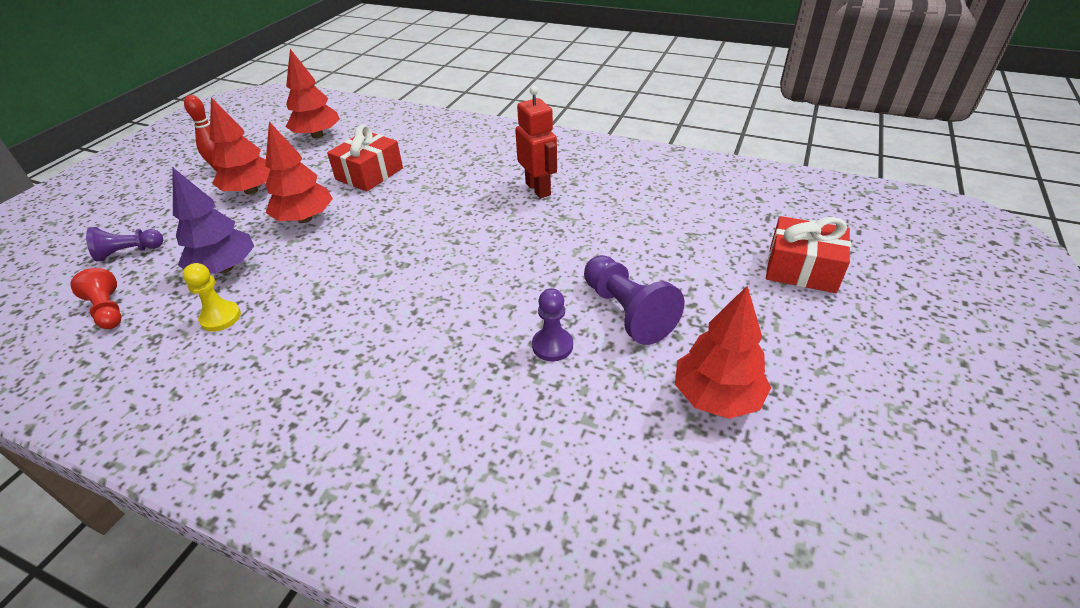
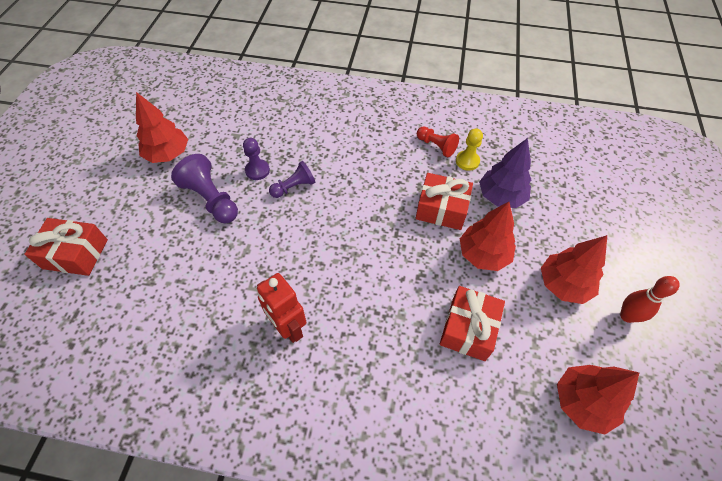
camera: 165 degrees right, 15 degrees up
(108, 310) = (542, 156): red pawn -> red pawn (436, 146)
(129, 252) = (586, 201): purple pawn -> purple pawn (294, 187)
(312, 263) = (441, 209): none -> red gift

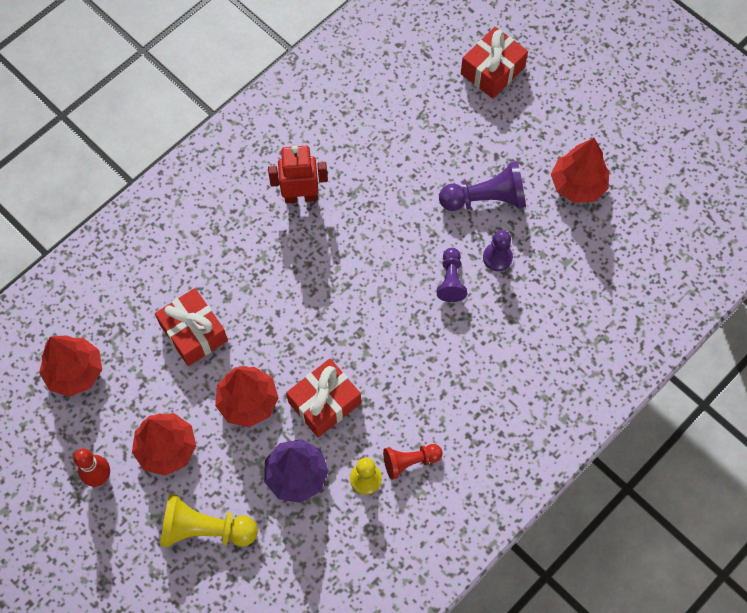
camera: 125 degrees right, 10 degrees up
(583, 225) = (205, 529): none -> yellow pawn

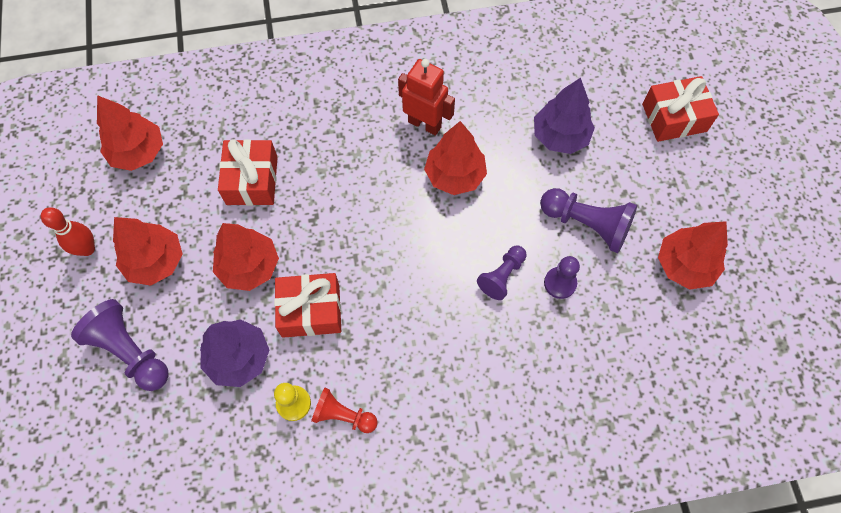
camera: 35 degrees right, 0 degrees up
(205, 529) = (130, 351): yellow pawn -> purple pawn
(356, 224) = (455, 175): none -> red tree
(416, 140) = (560, 136): none -> purple tree

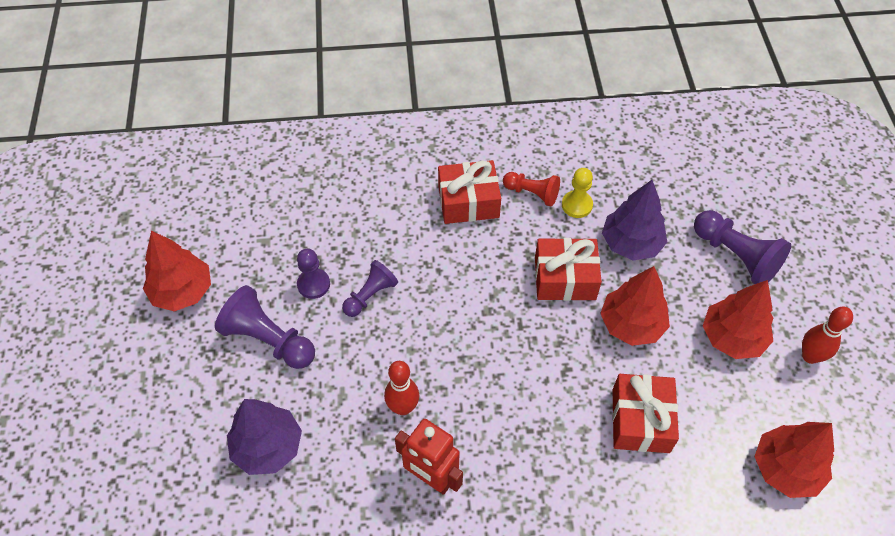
camera: 175 degrees left, 10 degrees down
(455, 175) = (403, 407): red tree -> red bowling pin
(674, 118) = (120, 460): red gift -> red gift (468, 201)

